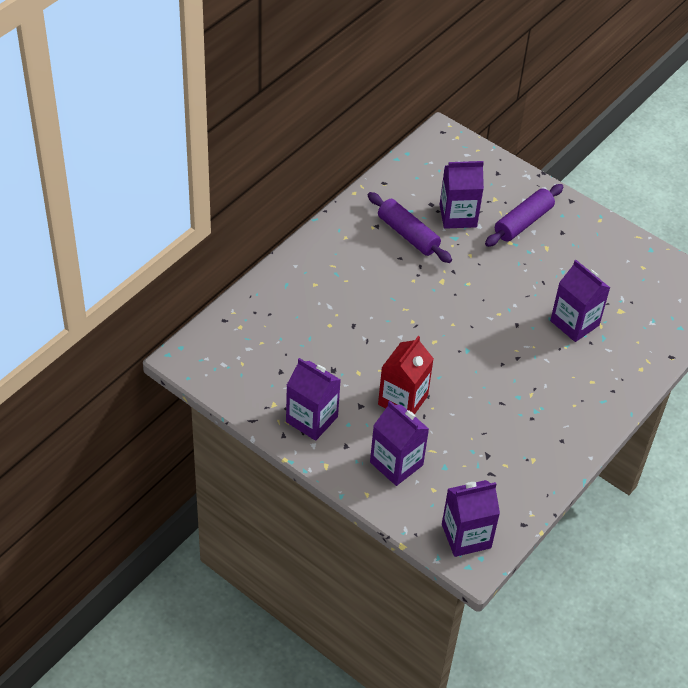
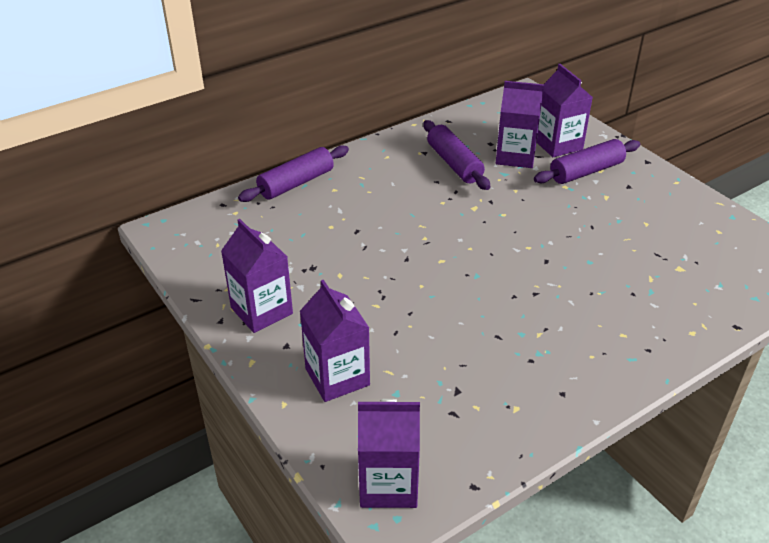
camera: 20 degrees right, 10 degrees down
(278, 284) = (296, 183): none -> purple rolling pin
(403, 400) = (377, 311): red carton -> none
(574, 323) = (618, 271): purple carton -> purple carton (558, 144)

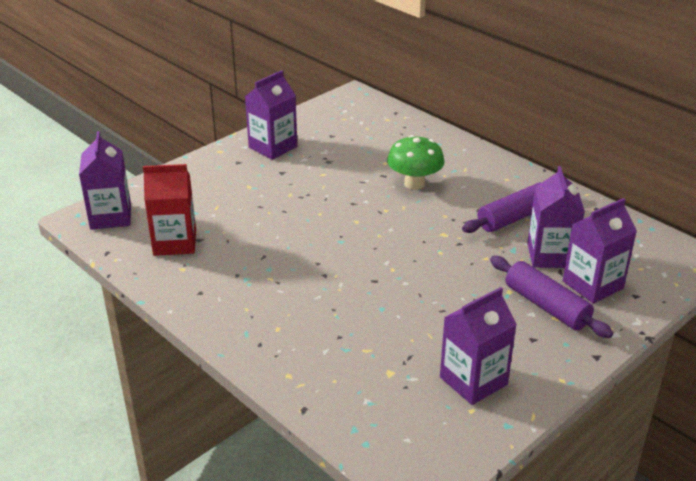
camera: 80 degrees right, 5 degrees down
(296, 183) = (439, 139): purple rolling pin -> none
(337, 377) = (208, 186): purple carton -> purple carton (473, 381)
(380, 212) = (414, 184): none -> green mushroom
(461, 414) = (175, 242): none -> red carton

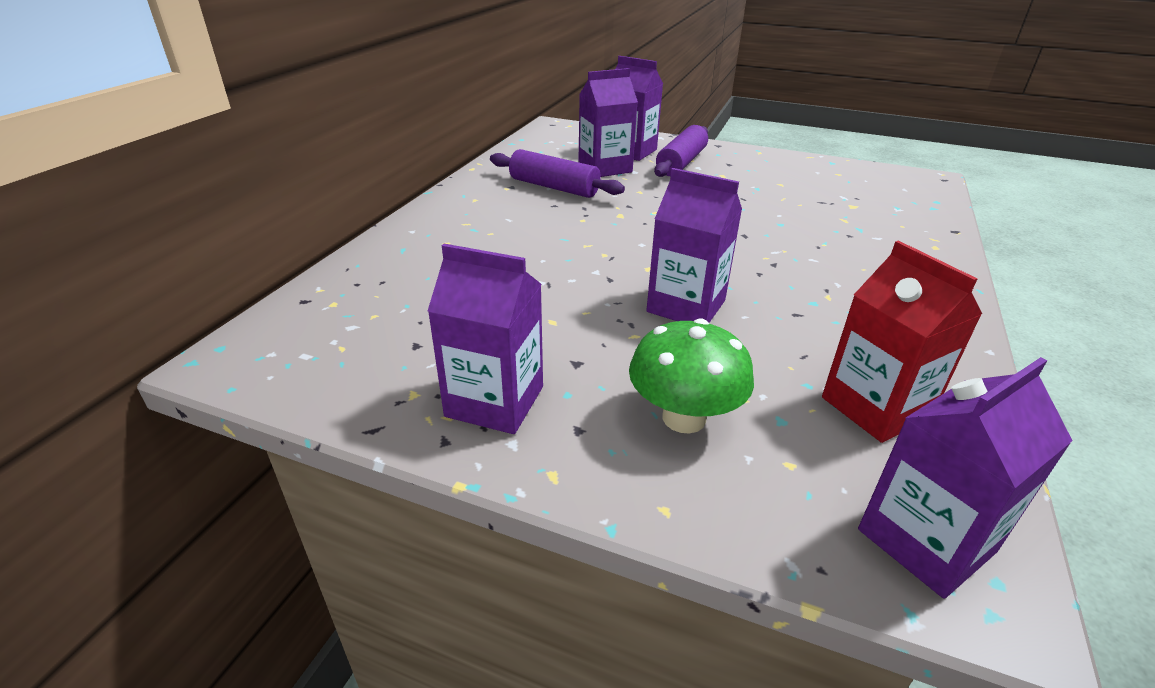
camera: 115 degrees left, 0 degrees up
(414, 184) = (526, 247): green mushroom -> green mushroom (684, 418)
(473, 381) = (808, 176): purple carton -> purple carton (686, 306)

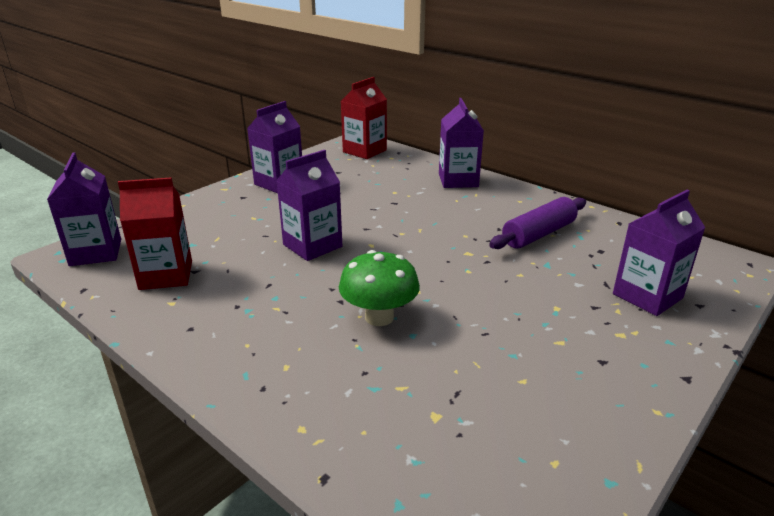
camera: 110 degrees right, 5 degrees down
(298, 337) = (364, 151): none -> red carton
(605, 168) = (589, 268): purple carton -> purple carton (458, 180)
(681, 163) = (605, 322): purple rolling pin -> none
(684, 418) = (222, 220): green mushroom -> green mushroom (379, 317)

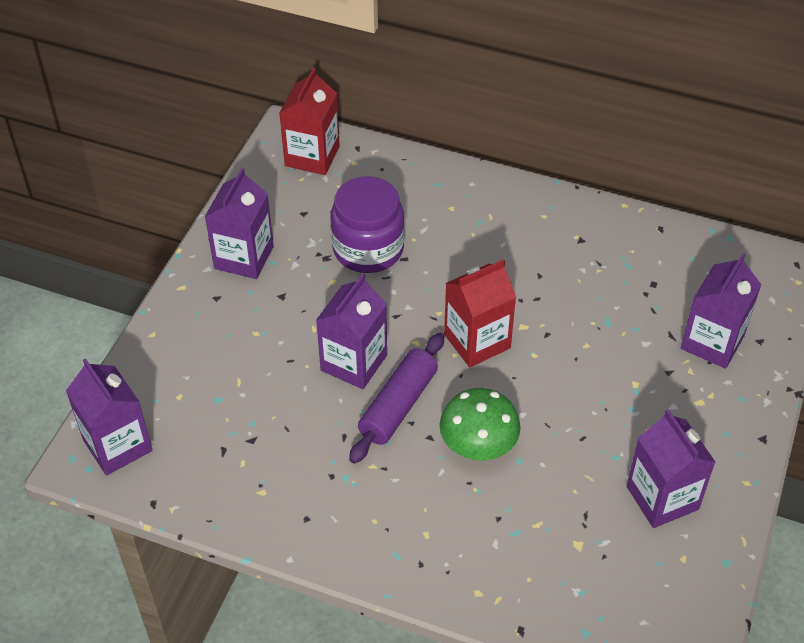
camera: 20 degrees left, 20 degrees up
(166, 275) = (226, 456): red carton -> red carton (477, 341)
(370, 194) = (368, 249): none -> purple jar
(458, 180) = (458, 192): purple carton -> purple carton (662, 498)
(538, 234) = (584, 273): purple rolling pin -> purple rolling pin (398, 405)

